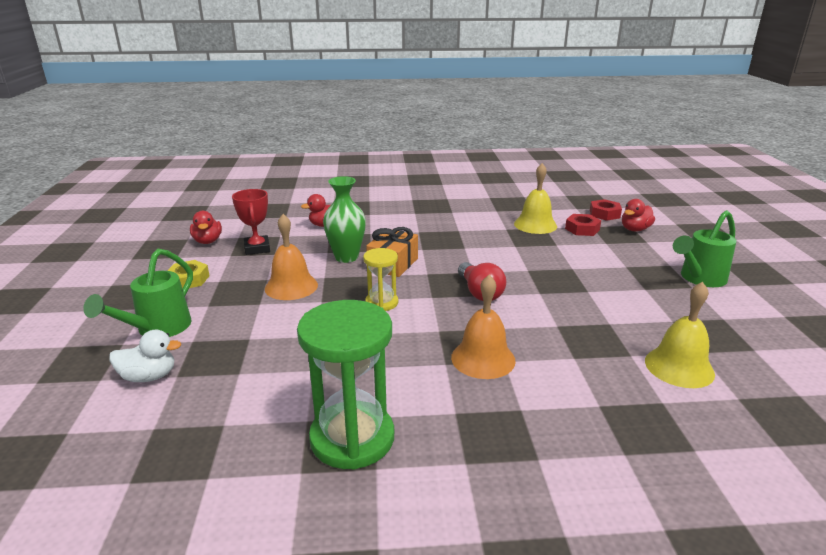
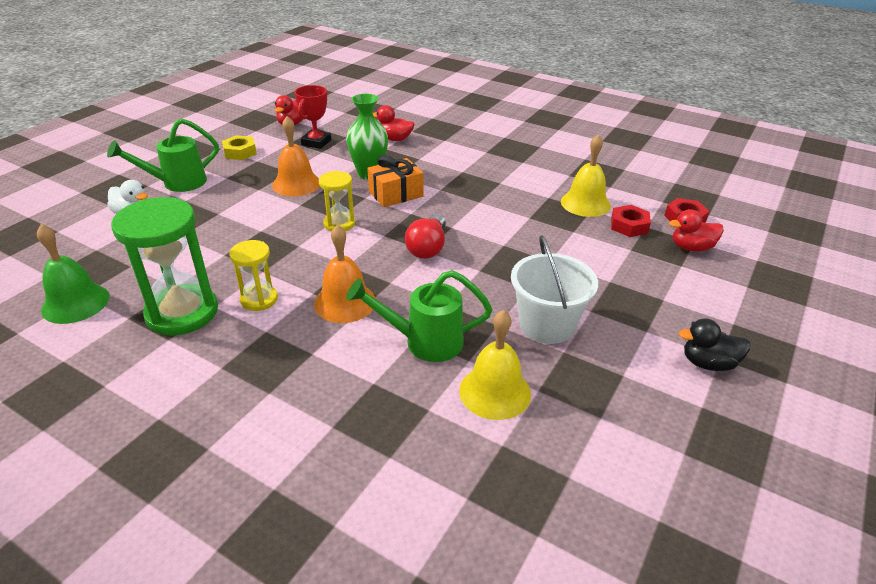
camera: 35 degrees right, 10 degrees up
(213, 491) = (75, 303): none -> green bell
(408, 391) = (259, 299): none -> yellow hourglass
(637, 309) = (546, 325): none -> white bucket
(699, 279) = (670, 327): green watering can -> green watering can (424, 342)
(748, 290) = (708, 363): none -> black duck

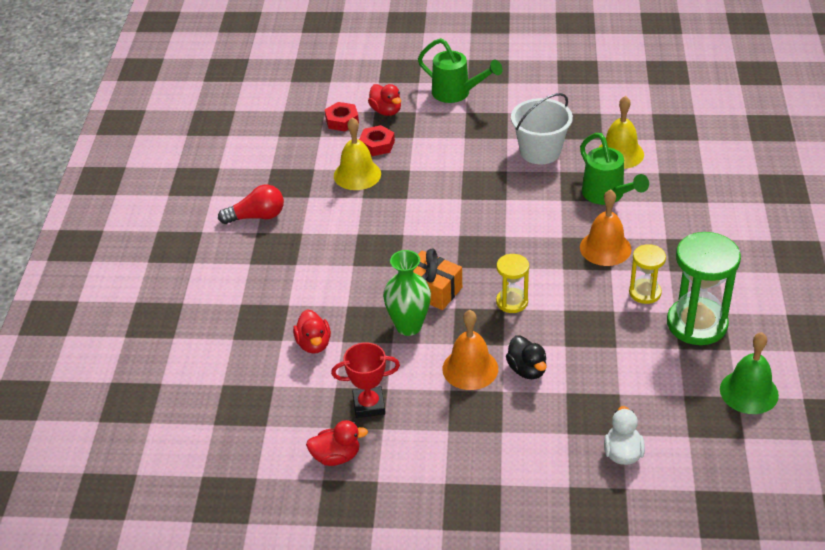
camera: 115 degrees left, 5 degrees up
(177, 183) = (545, 464): green watering can -> green watering can (457, 93)
(240, 152) = (441, 458): yellow nut -> none
(428, 247) = (500, 236): red light bulb -> red light bulb (257, 217)
(708, 363) = (517, 86): black duck -> black duck (527, 370)

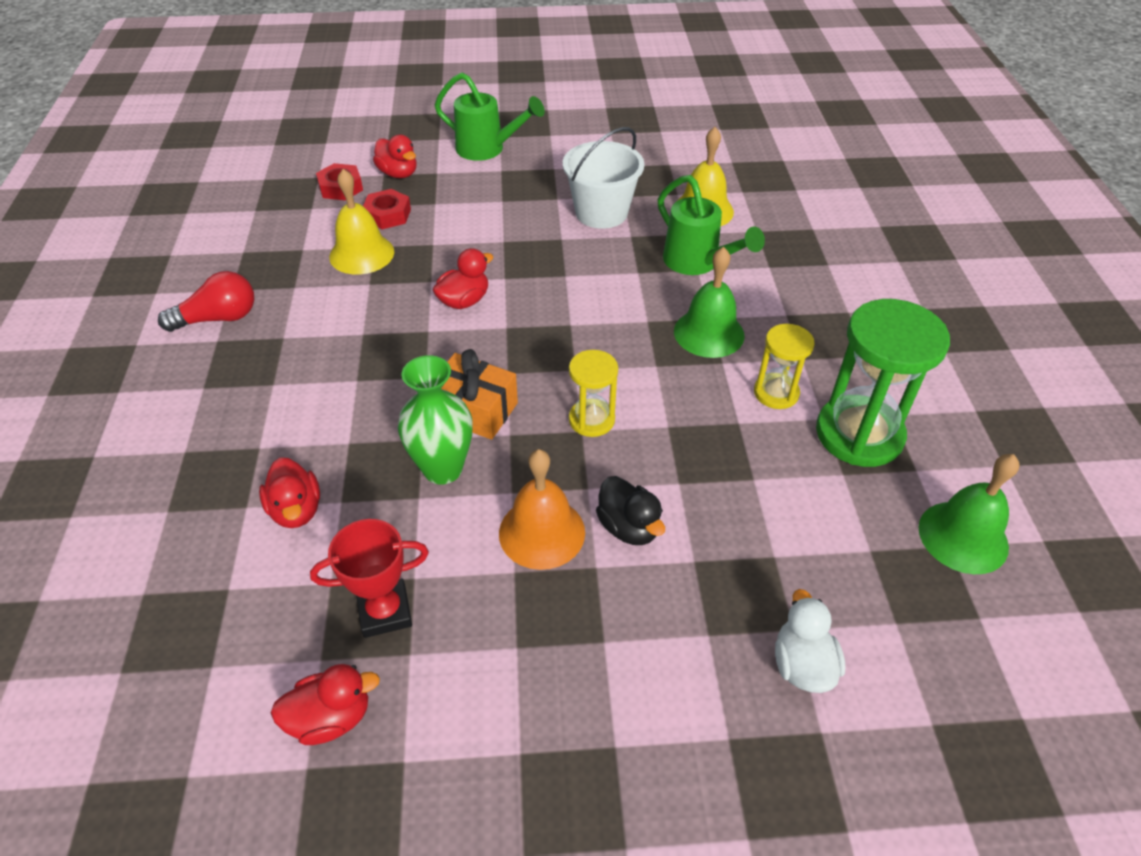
camera: 10 degrees left, 5 degrees up
(430, 214) = (464, 301): none -> red duck
(605, 248) = (709, 333): orange bell -> green bell

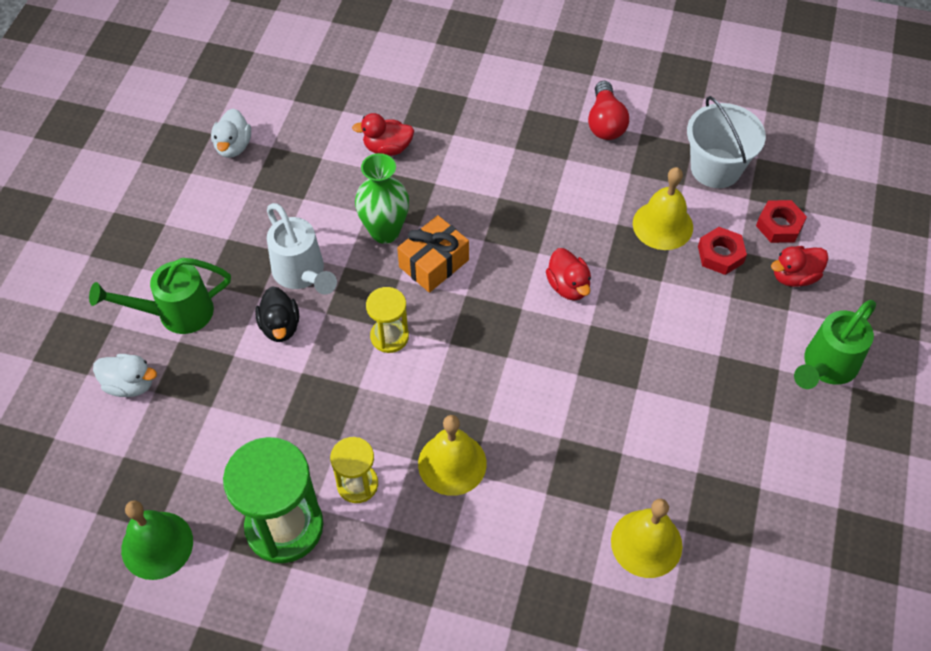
camera: 110 degrees right, 10 degrees up
(331, 718) = (233, 146): red duck -> white duck
(385, 612) = (286, 180): red trophy -> none
(542, 532) = (302, 274): orange bell -> white watering can
(601, 213) = (671, 439): white bucket -> white bucket (715, 168)
(628, 527) = (280, 326): black duck -> black duck turned 90 degrees counterclockwise
(697, 263) = (556, 497): green watering can -> green watering can (175, 313)
(709, 333) = (452, 463): green bell -> yellow bell

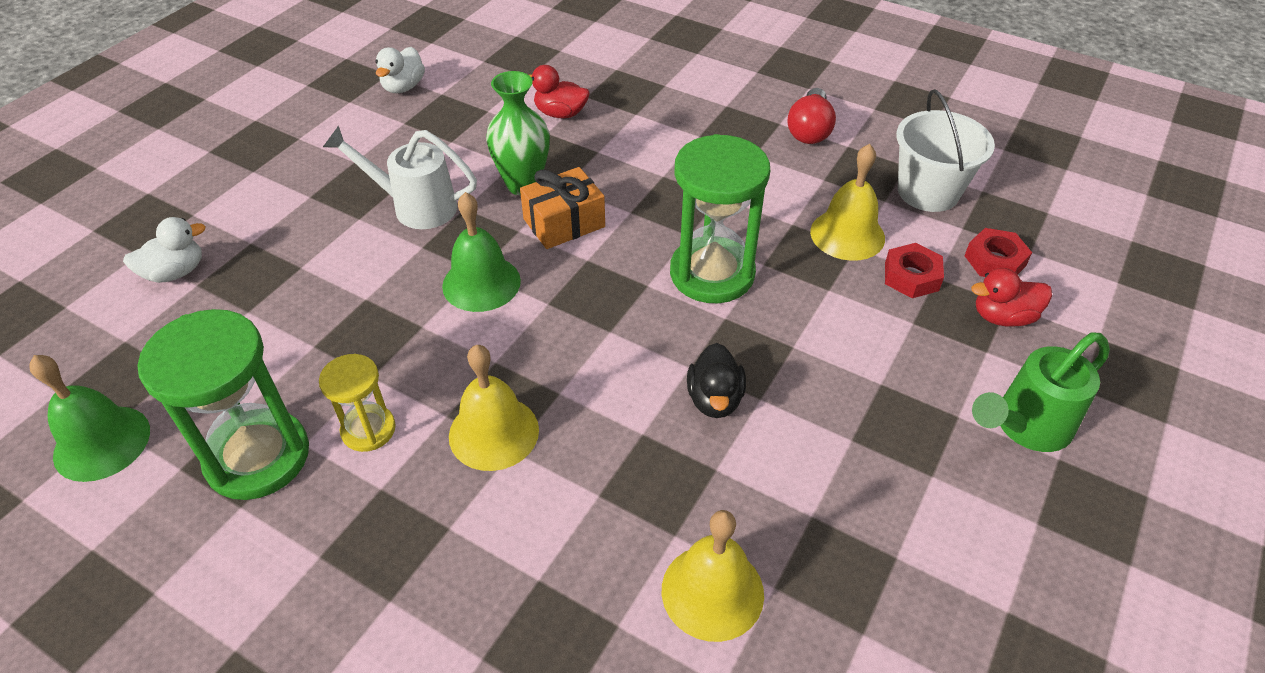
camera: 15 degrees right, 10 degrees down
(130, 384) = (175, 272): white duck -> white duck turned 60 degrees counterclockwise
(175, 313) = (263, 216): green watering can -> none
(280, 326) = (365, 249): black duck -> black duck (714, 399)
(302, 274) = (415, 206): white watering can -> white watering can turned 120 degrees clockwise
(389, 336) = (481, 283): yellow hourglass -> green bell
(568, 286) = (712, 273): red duck -> green hourglass

